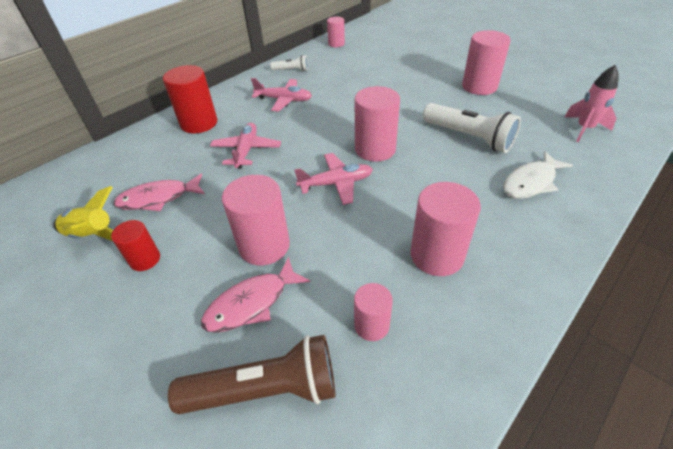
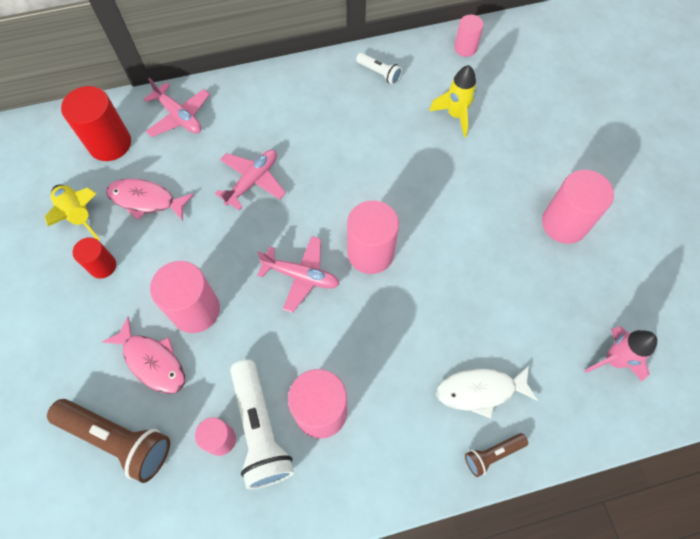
camera: 30 degrees right, 20 degrees up
(199, 123) = (234, 113): red cylinder -> red cylinder (110, 143)
(252, 303) = (152, 361): pink fish -> pink fish turned 135 degrees counterclockwise
(284, 100) = (336, 123): pink plane -> pink plane (179, 116)
(361, 69) = (455, 115): none -> yellow rocket
(468, 137) = (477, 294): white flashlight -> white flashlight (260, 429)
(582, 211) = (492, 454): none -> brown flashlight

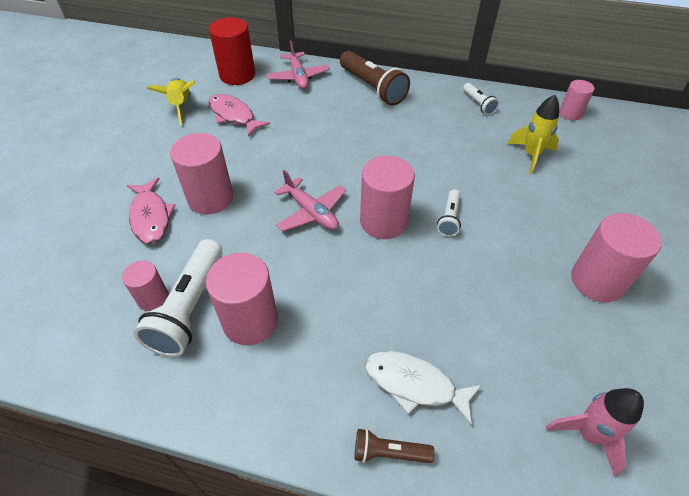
camera: 30 degrees right, 15 degrees down
(103, 266) = (170, 142): red cylinder -> none
(117, 439) = (81, 257): brown flashlight -> brown flashlight (372, 88)
(252, 181) = (321, 134): pink plane -> none
(423, 221) = (449, 218): none -> white flashlight

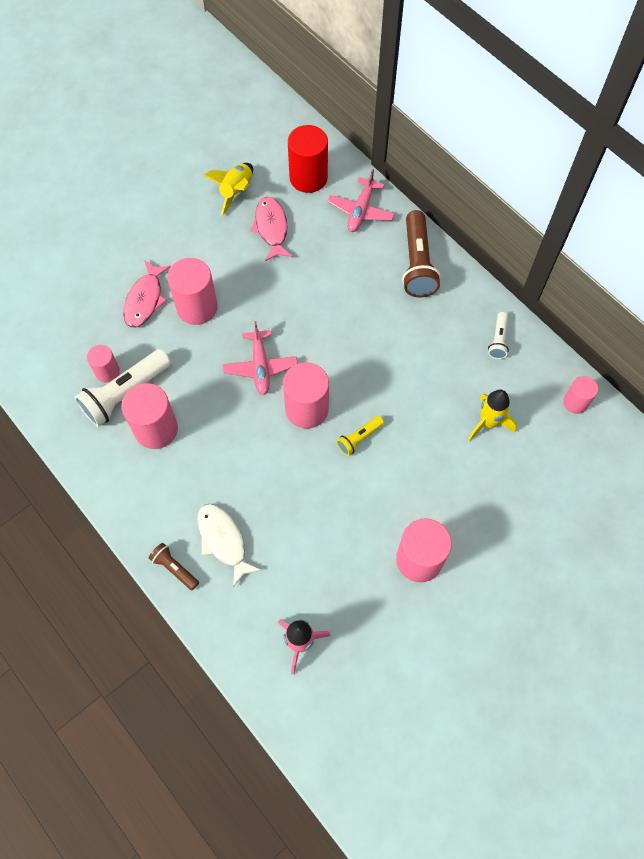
camera: 35 degrees right, 15 degrees up
(449, 218) = (359, 438): white flashlight -> yellow flashlight

